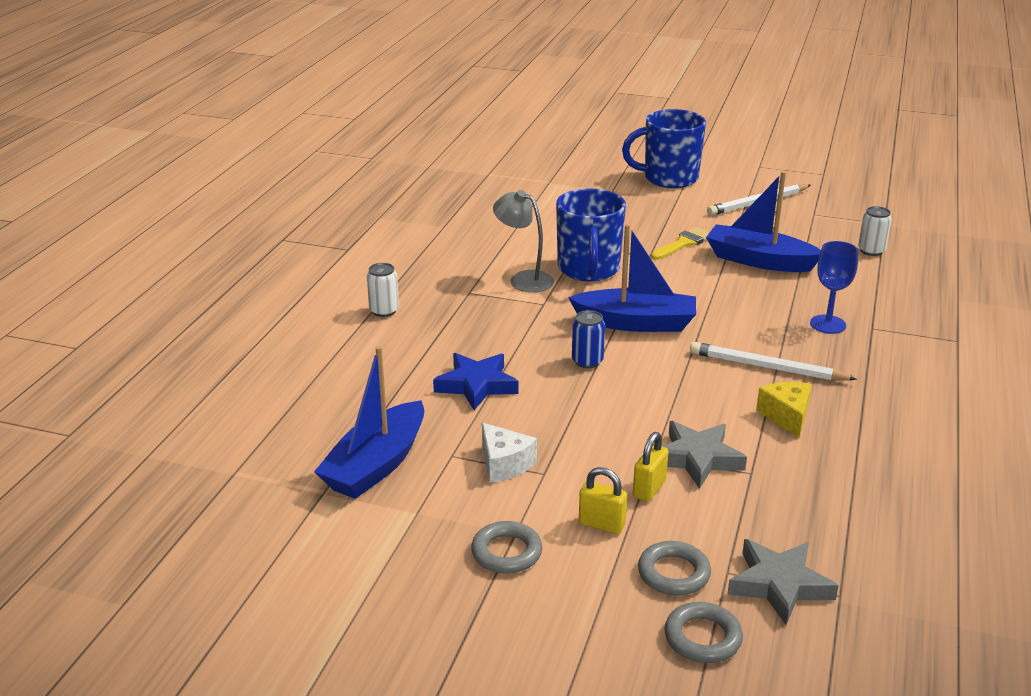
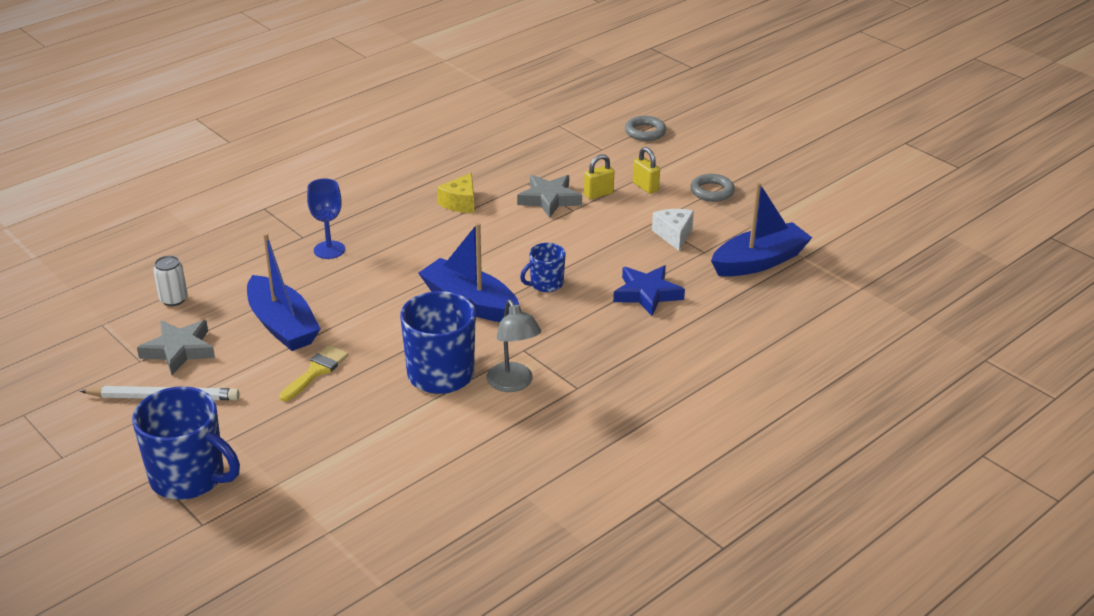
camera: 150 degrees left, 5 degrees up
(384, 311) = (672, 394): white can -> none
(587, 361) = (545, 284): blue can -> blue mug
(673, 573) = (630, 156): grey ring -> none
(683, 243) = (316, 371): yellow brush -> yellow brush turned 135 degrees clockwise
(767, 367) = (424, 235): white pencil -> none
(779, 585) = (583, 137): grey star -> grey star (179, 350)

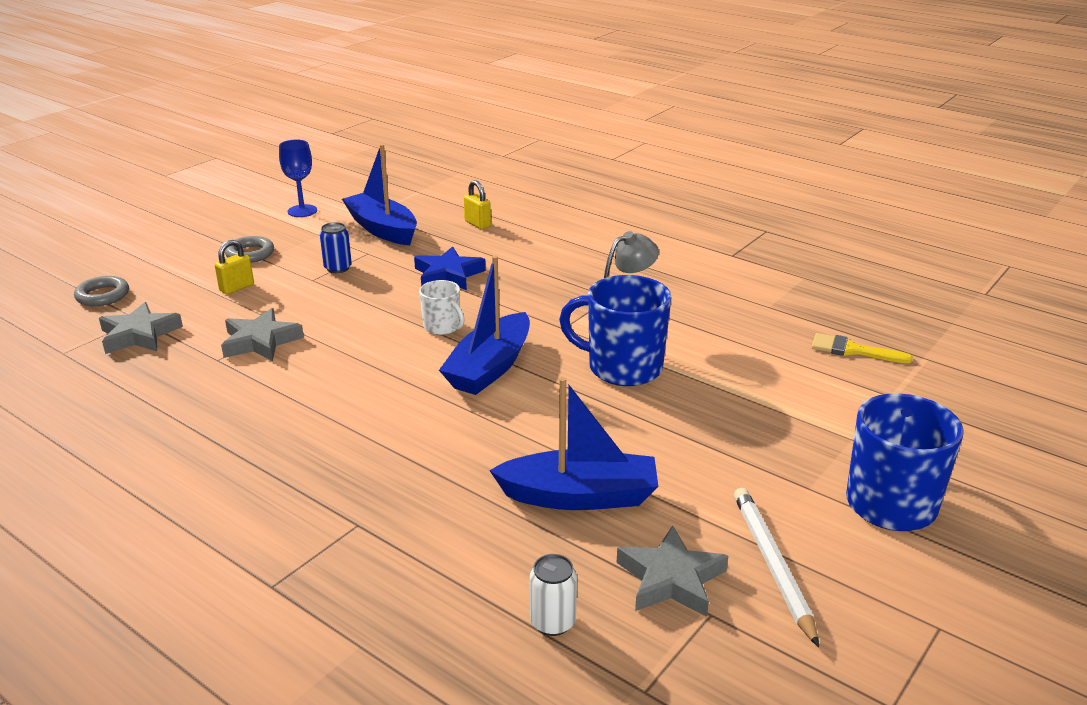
camera: 100 degrees left, 5 degrees down
(282, 325) = (579, 496): blue boat -> blue boat turned 45 degrees clockwise
(316, 371) = (658, 450): yellow brush -> yellow brush (852, 350)
(329, 250) = (392, 491): blue goblet -> blue goblet (302, 211)
(460, 203) = (265, 402): yellow cheese -> none
(545, 284) = (442, 327): blue mug -> white mug
(576, 150) = (139, 335): none -> grey star
(598, 194) = (250, 313): yellow padlock -> yellow padlock (477, 224)
(674, 235) = (338, 268): white cheese -> blue can

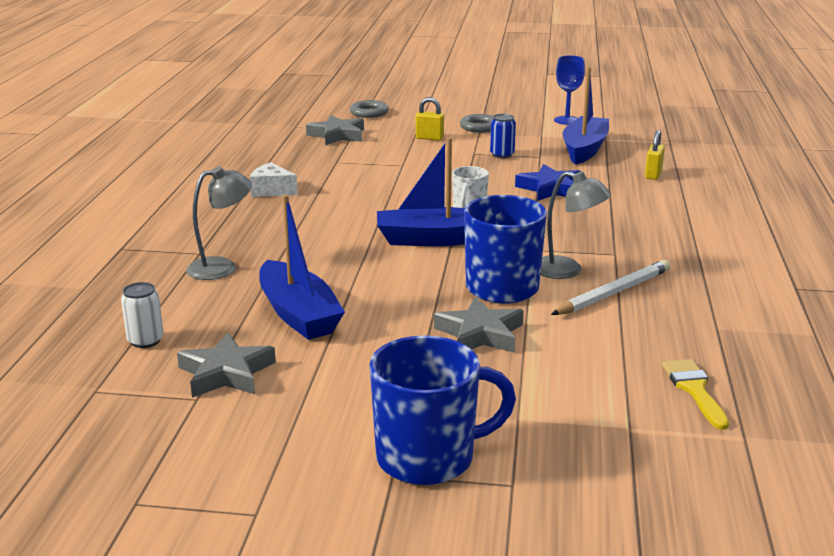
camera: 60 degrees right, 5 degrees down
(243, 425) = (271, 191): none -> white cheese
(260, 341) = (372, 165): grey star -> grey star (480, 334)
(416, 517) = (222, 267): none -> grey lamp
(772, 565) = (279, 413): white pencil -> white pencil (613, 293)

